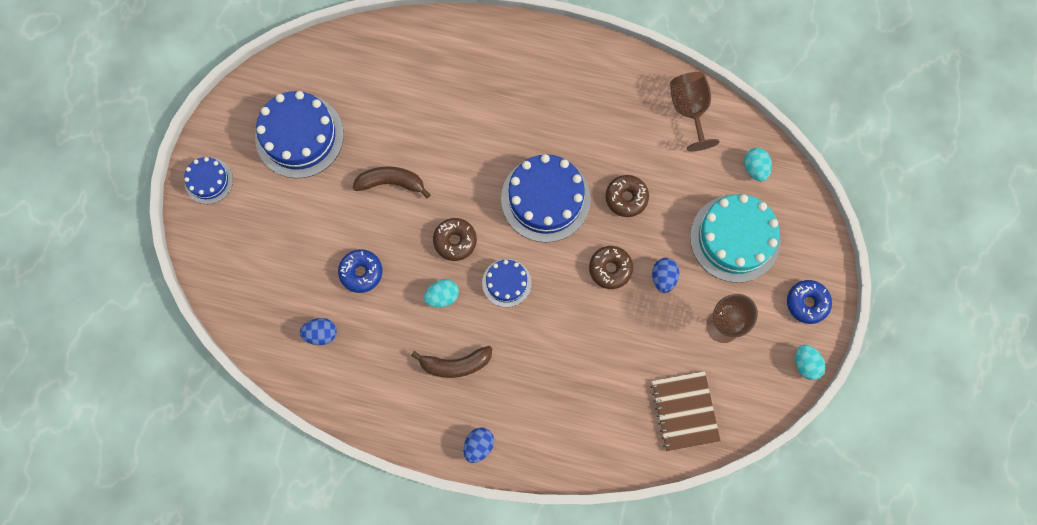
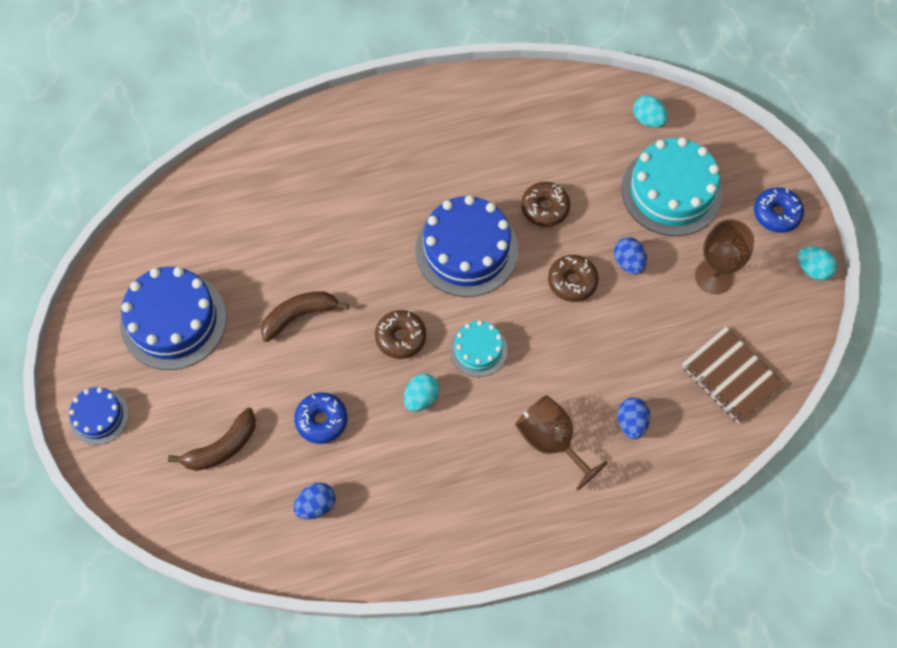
camera: 30 degrees left, 10 degrees down
(455, 364) = (477, 457): brown banana -> brown banana (222, 447)
(478, 445) = (551, 525): blue egg -> blue egg (631, 423)
(506, 283) = (478, 350): blue cake -> turquoise cake
(690, 110) = (553, 99): brown goblet -> brown goblet (551, 441)

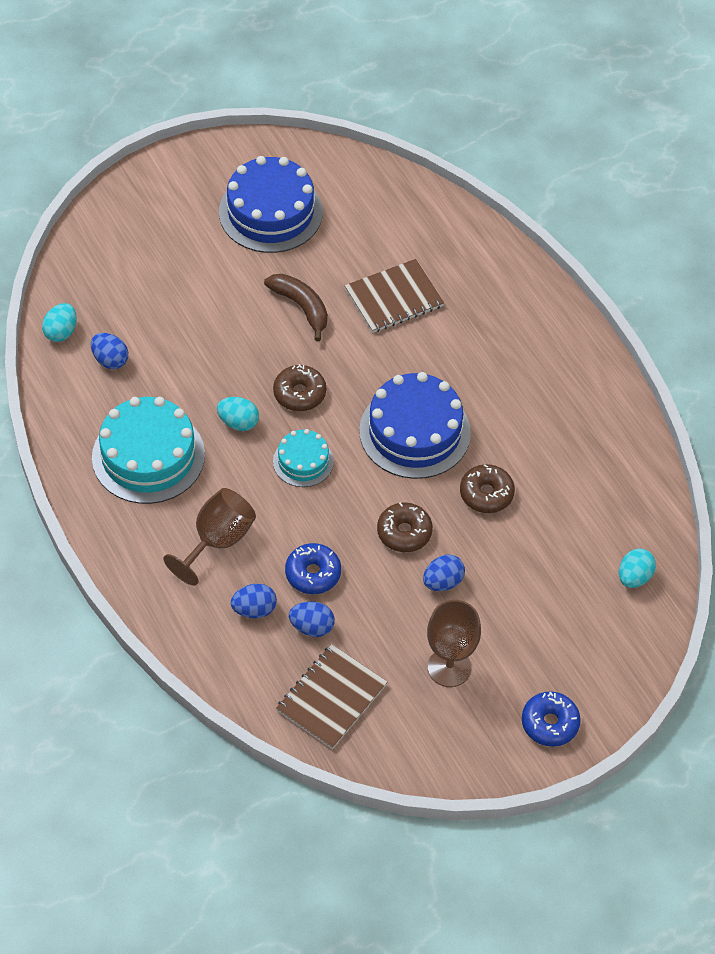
camera: 75 degrees right, 10 degrees down
(99, 416) = (162, 182): blue cake -> none
(222, 447) = (152, 277): brown banana -> none
(311, 234) = (394, 298): none -> brown notebook
(321, 420) = (196, 347): blue donut -> blue donut (313, 574)
(657, 377) = (312, 627): none -> blue egg
(671, 191) = (546, 612): turquoise cake -> turquoise cake (148, 456)
(813, 269) = (487, 769): turquoise egg -> turquoise egg (61, 332)

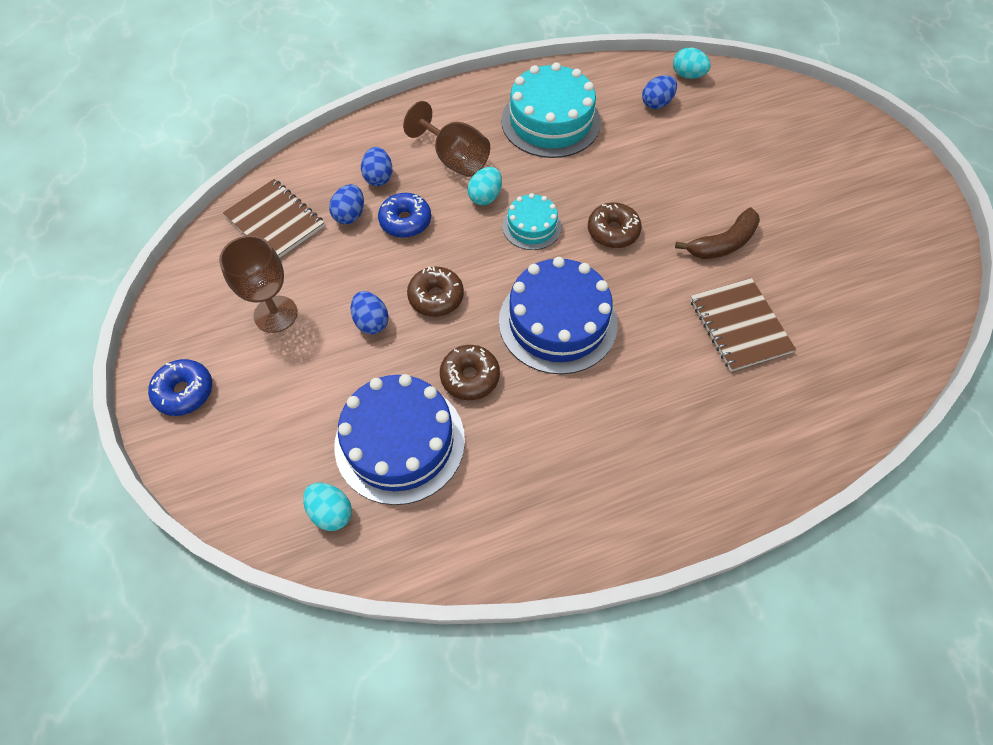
camera: 100 degrees right, 5 degrees up
(238, 422) = (581, 183): turquoise egg -> turquoise egg (485, 197)
(270, 212) = (850, 230): blue cake -> blue cake (400, 442)

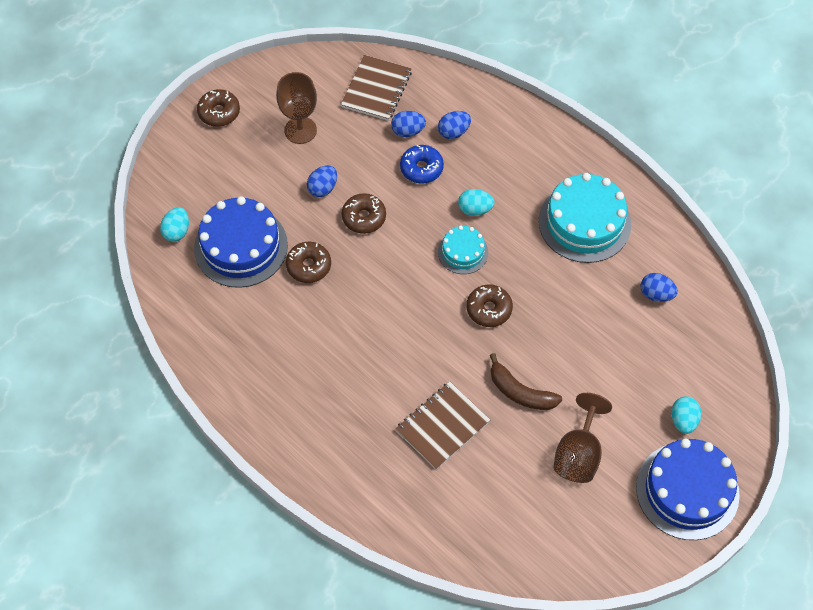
camera: 65 degrees right, 0 degrees up
(184, 392) = (219, 112): blue donut -> brown donut
(454, 159) = (502, 173): brown goblet -> brown goblet (578, 454)
(557, 322) = (382, 302): blue cake -> blue cake (687, 490)
(687, 75) = (709, 308): turquoise egg -> turquoise egg (683, 420)

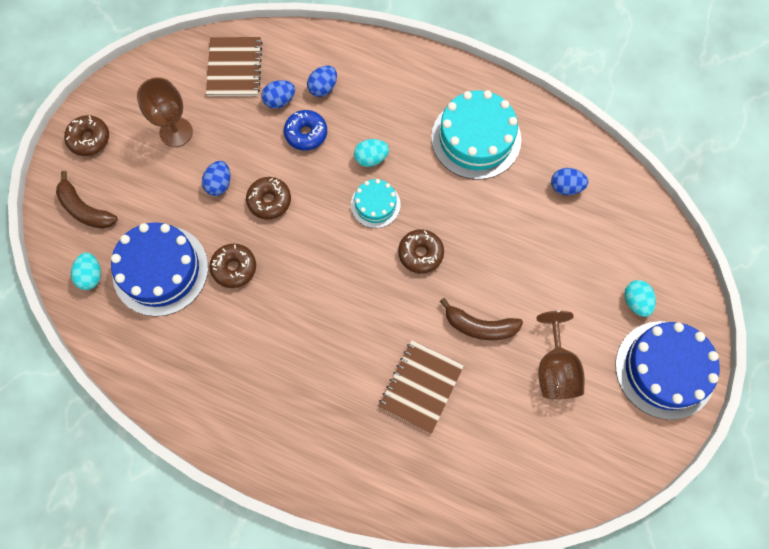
camera: 20 degrees left, 10 degrees up
(192, 172) = (85, 209): none -> brown banana

